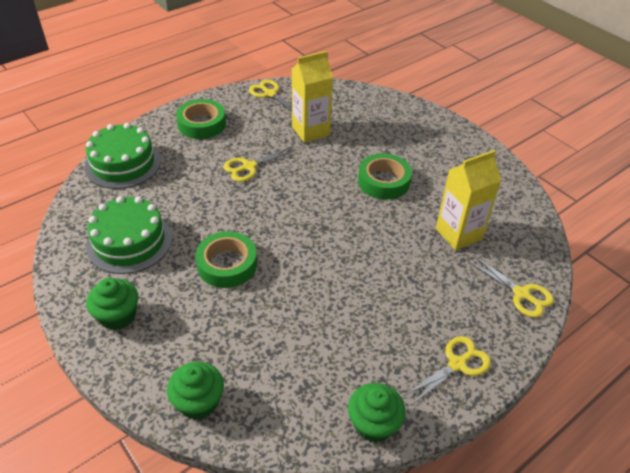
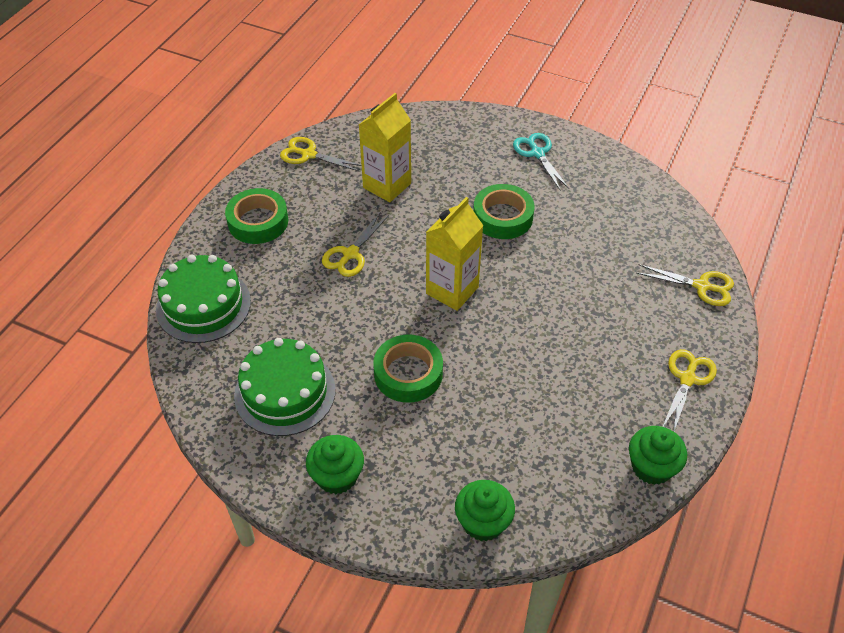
camera: 25 degrees left, 5 degrees up
(444, 147) = (537, 153): none -> turquoise scissors
(458, 234) = (610, 247): yellow carton -> yellow carton (452, 290)

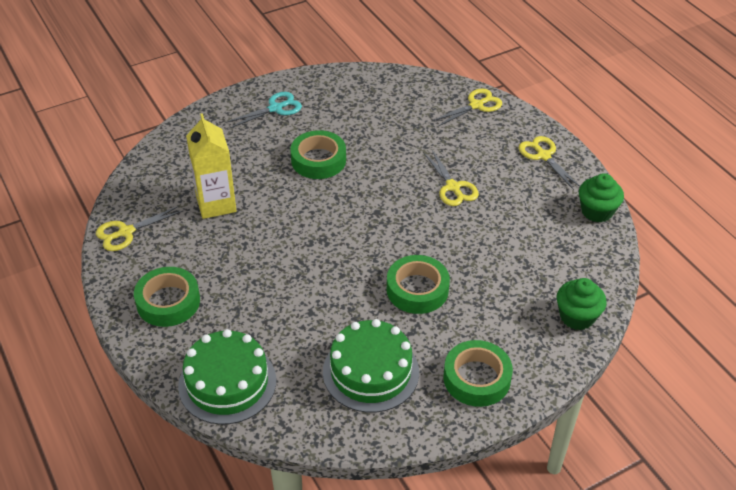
camera: 55 degrees left, 5 degrees down
(337, 476) = (476, 378): green cupcake -> green tape
(350, 254) = (267, 262): yellow scissors -> yellow scissors (453, 187)
(452, 290) = (362, 224): yellow carton -> none
(537, 153) = (275, 108): turquoise scissors -> turquoise scissors turned 135 degrees clockwise

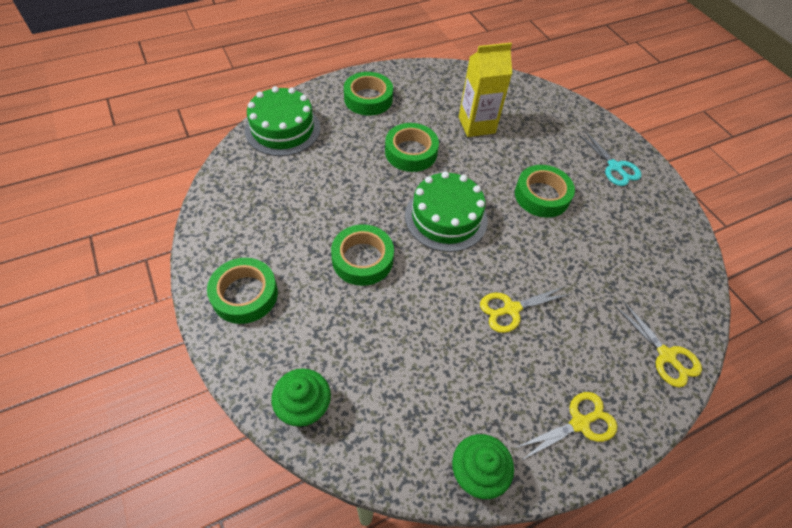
camera: 90 degrees right, 10 degrees up
(126, 232) = (443, 76): yellow scissors -> none
(263, 258) = (411, 152): none -> green tape
(370, 372) = (272, 215): green cake -> green cake (446, 217)

